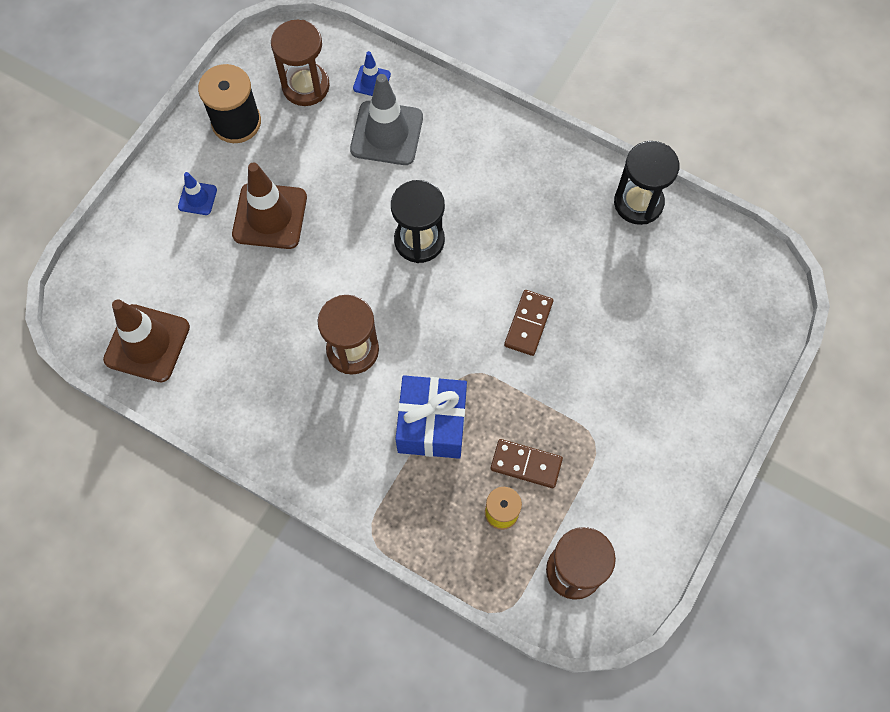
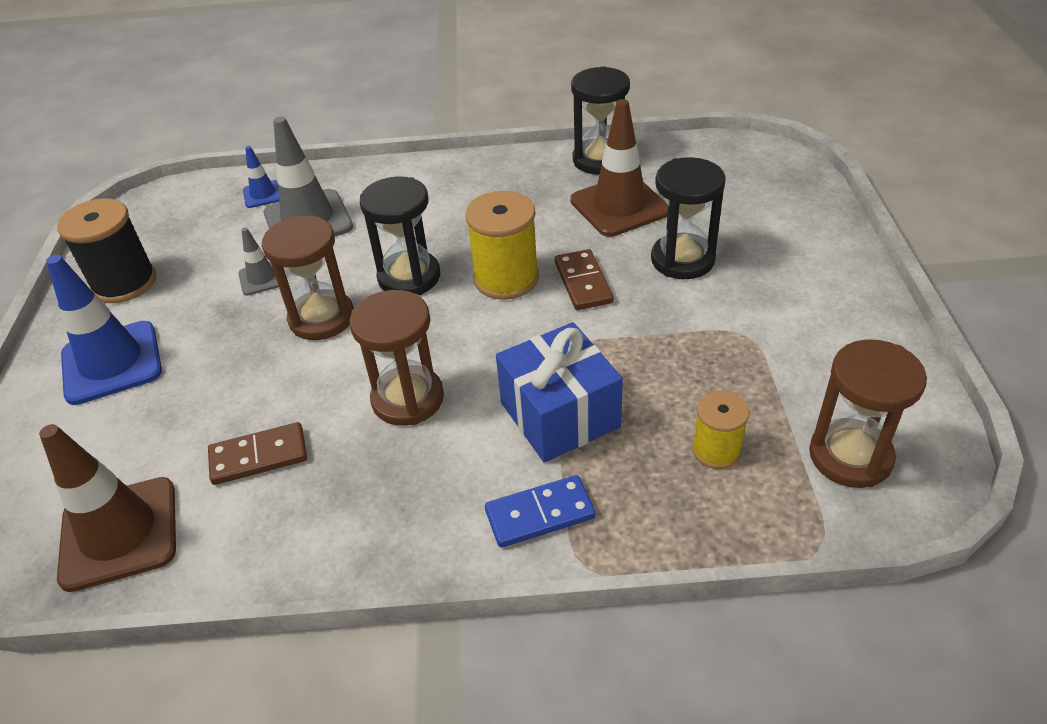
camera: 30 degrees left, 25 degrees down
(197, 198) = (112, 363): blue traffic cone -> blue traffic cone, size x1.99
(270, 216) = (217, 336): brown traffic cone -> brown traffic cone (619, 206)
(305, 86) = (191, 226): brown hourglass -> brown hourglass (321, 318)
(324, 176) = (261, 278): none -> grey traffic cone
(371, 485) = (540, 514): none -> blue domino
(481, 285) = (506, 279): none -> yellow spool
(526, 464) = (697, 392): brown domino -> brown domino (258, 457)
(612, 348) = (682, 259): none -> black hourglass

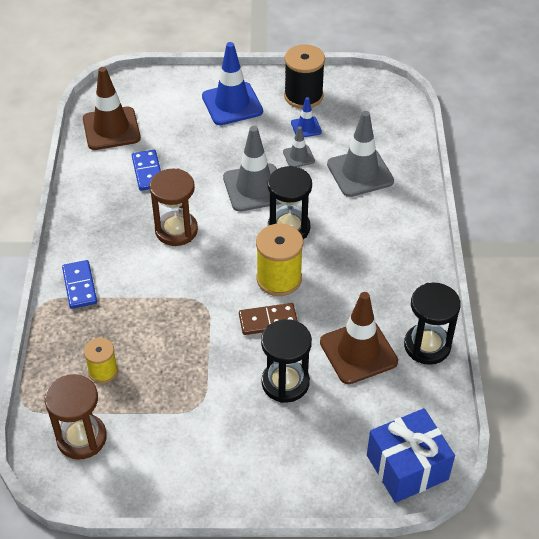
camera: 90 degrees right, 5 degrees up
(258, 457) = (147, 172): brown domino -> blue domino
(263, 194) = (394, 147): blue traffic cone -> blue traffic cone (306, 127)
(321, 318) = (254, 188): brown hourglass -> grey traffic cone
(560, 415) = (148, 299): blue gift -> blue gift (407, 467)

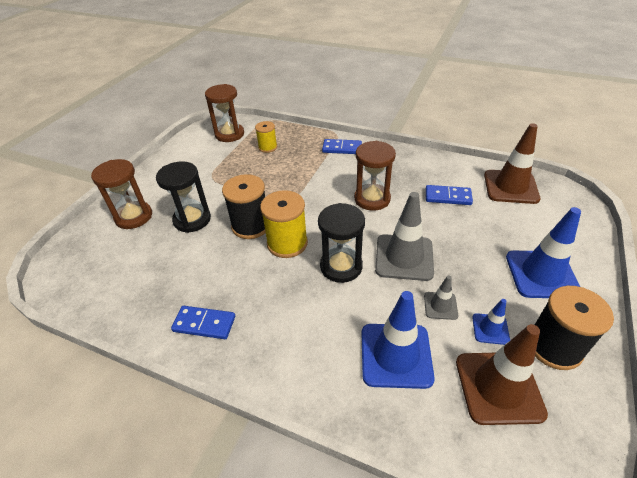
camera: 115 degrees right, 5 degrees down
(268, 321) = (251, 225): brown domino -> black spool
(310, 450) = (134, 217): none -> brown hourglass
(358, 352) = (181, 269): brown traffic cone -> brown traffic cone (498, 387)
(360, 173) = (396, 355): grey traffic cone -> blue traffic cone
(405, 300) = (204, 324): none -> blue domino
(407, 467) = (70, 261): blue gift -> none
(427, 346) = (147, 319): black hourglass -> none

